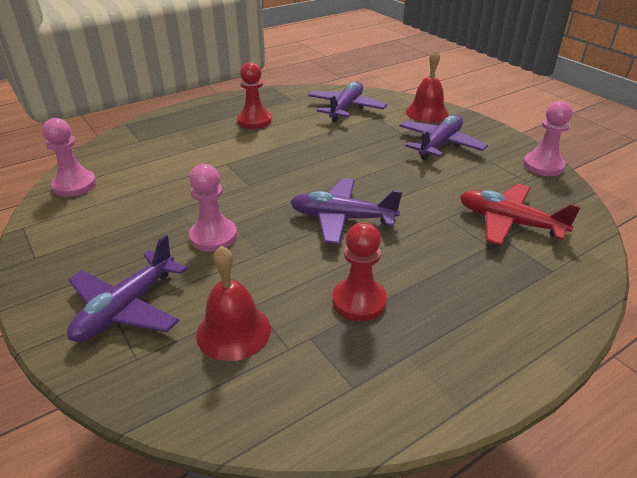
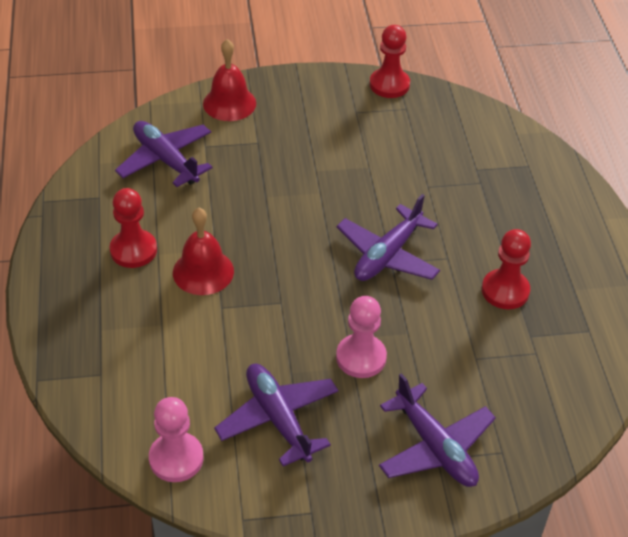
camera: 65 degrees left, 10 degrees up
(233, 331) = (501, 380): red bell -> red bell (203, 271)
(440, 144) = (304, 128): purple plane -> purple plane (278, 419)
(509, 222) = (458, 154): red plane -> none
(543, 166) = (389, 85): pink pawn -> red pawn

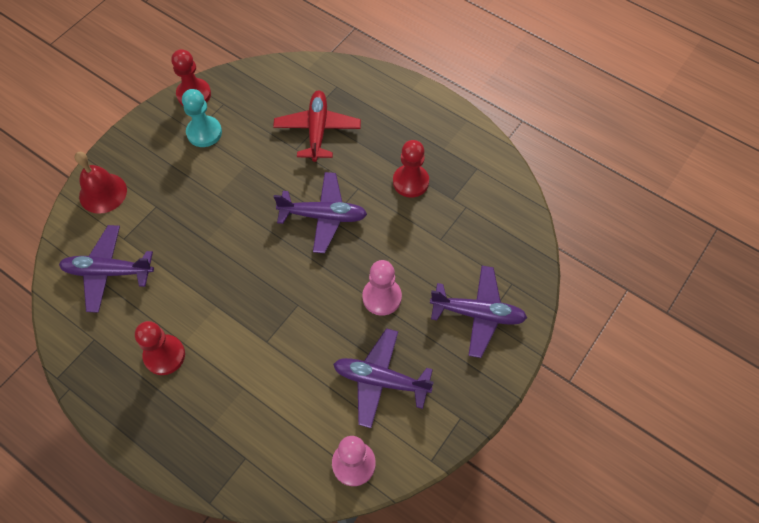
camera: 45 degrees left, 15 degrees up
(203, 271) = (227, 328): red bell -> none
(363, 118) = (204, 132): none -> turquoise pawn
(387, 255) = (323, 216): purple plane -> purple plane turned 75 degrees counterclockwise
(466, 186) = (317, 130): none -> red plane

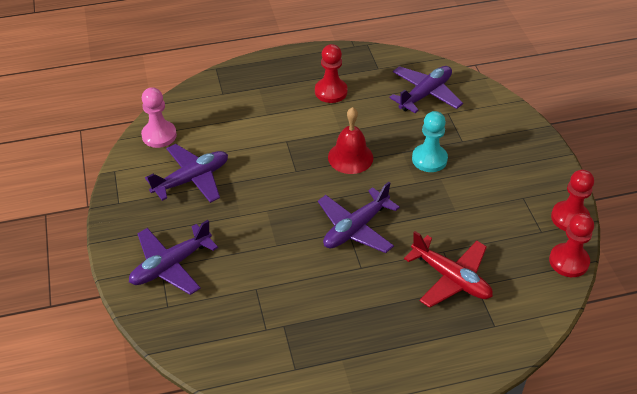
camera: 130 degrees right, 15 degrees down
(103, 193) = (502, 120): red bell -> red bell (350, 157)
(204, 132) = (516, 202): turquoise pawn -> turquoise pawn (429, 159)
(382, 297) = (249, 219): pink pawn -> none
(410, 182) = (330, 307): red pawn -> red pawn (568, 261)

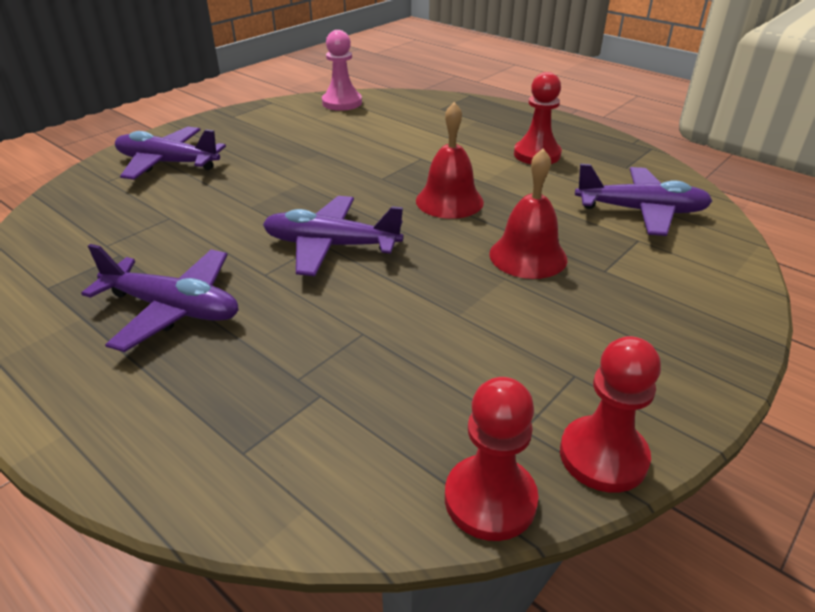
camera: 55 degrees right, 10 degrees down
(192, 179) = (300, 134): purple plane -> purple plane (173, 309)
(429, 159) = (528, 256): turquoise pawn -> red bell
(451, 278) = (312, 360): red plane -> none

